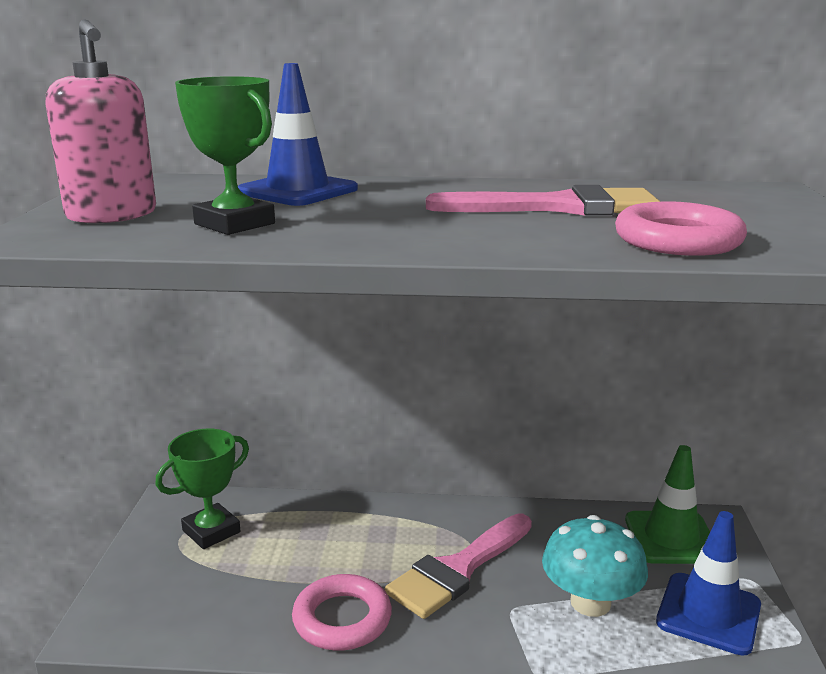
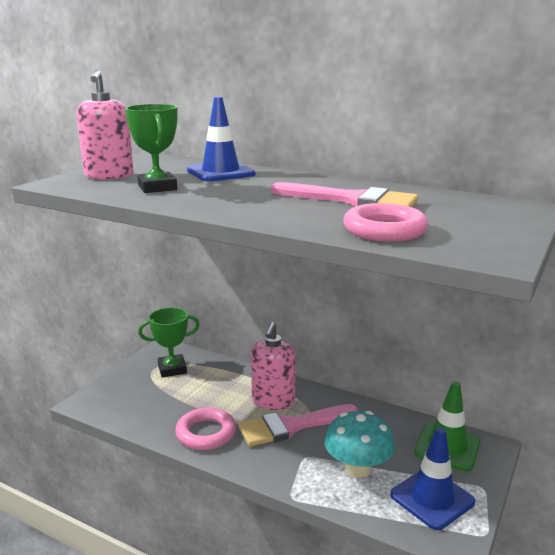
camera: 25 degrees right, 0 degrees up
(404, 539) = (273, 401): none -> pink soap dispenser

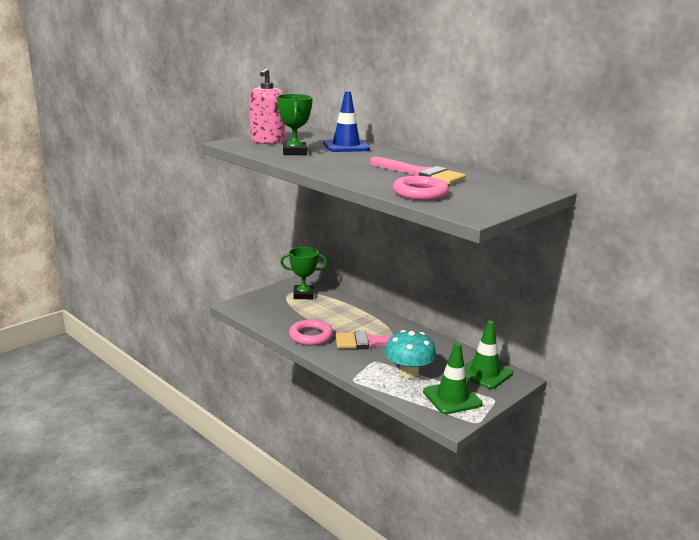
camera: 15 degrees right, 0 degrees up
(273, 401) = (369, 326): pink soap dispenser -> none
(432, 498) = (452, 398): blue traffic cone -> green traffic cone

